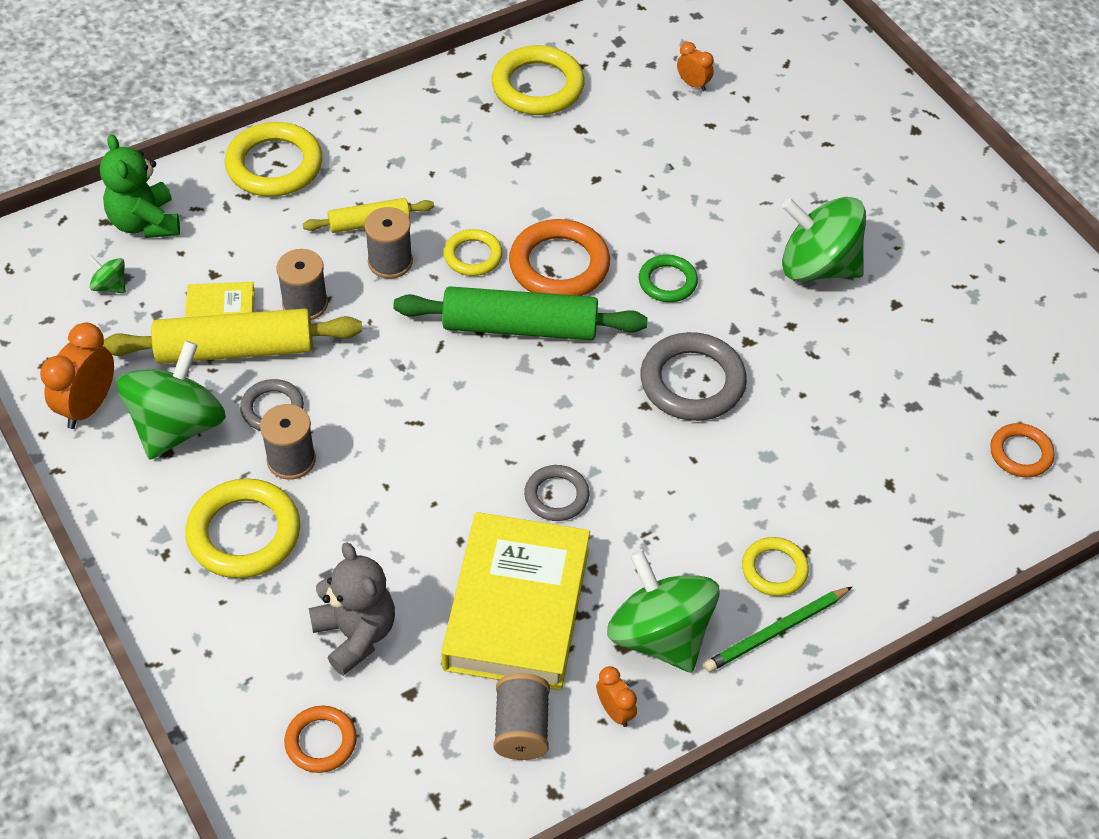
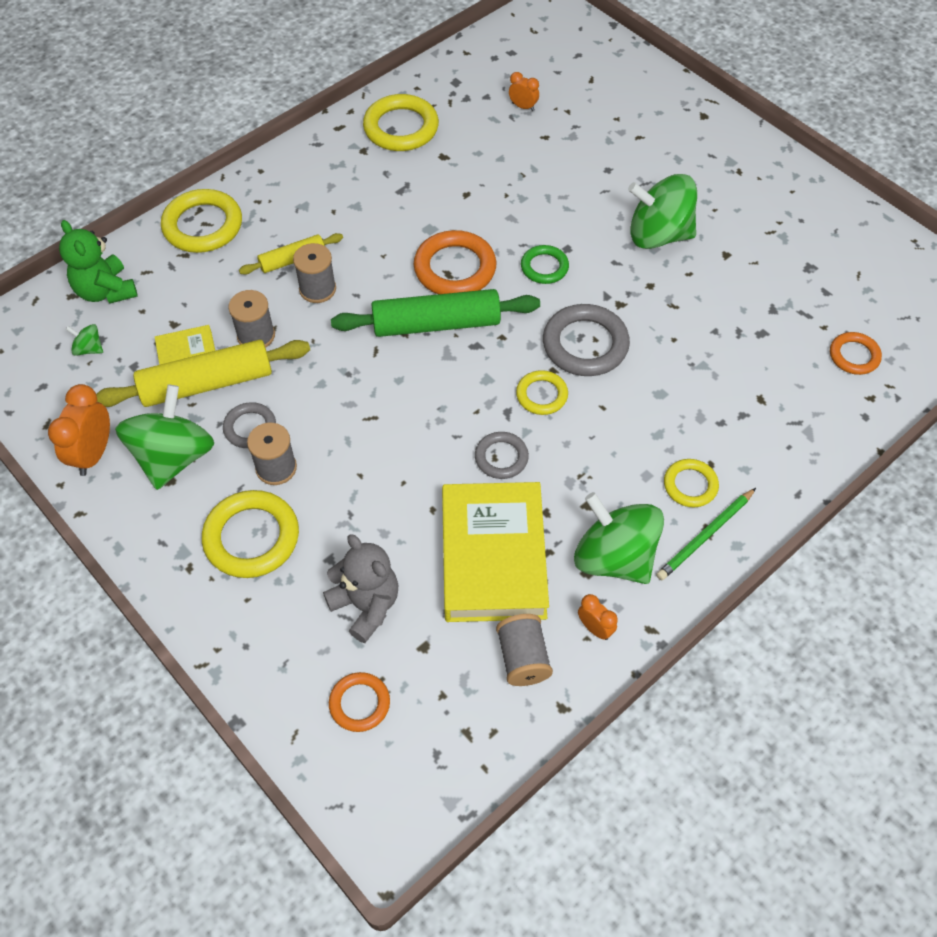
camera: 10 degrees left, 5 degrees up
(473, 256) = (383, 273): yellow ring -> yellow ring (541, 395)

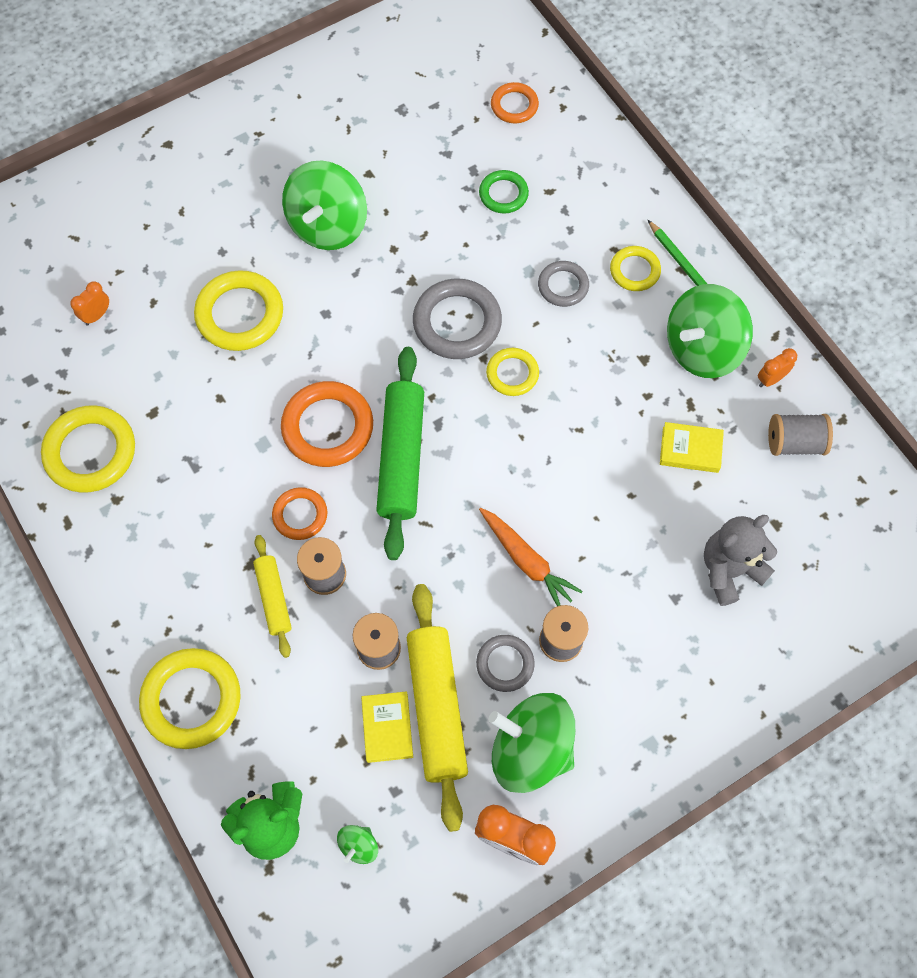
camera: 80 degrees left, 10 degrees up
(251, 537) = (641, 672): yellow ring -> yellow ring (240, 314)
(350, 431) = (526, 561): none -> orange carrot
(359, 703) = (828, 587): orange ring -> orange ring (300, 515)
(493, 557) = (690, 450): yellow book -> yellow book, size x0.45
(501, 457) = (580, 423): grey ring -> grey ring (563, 286)
(544, 267) = (347, 340): green ring -> green ring (503, 194)

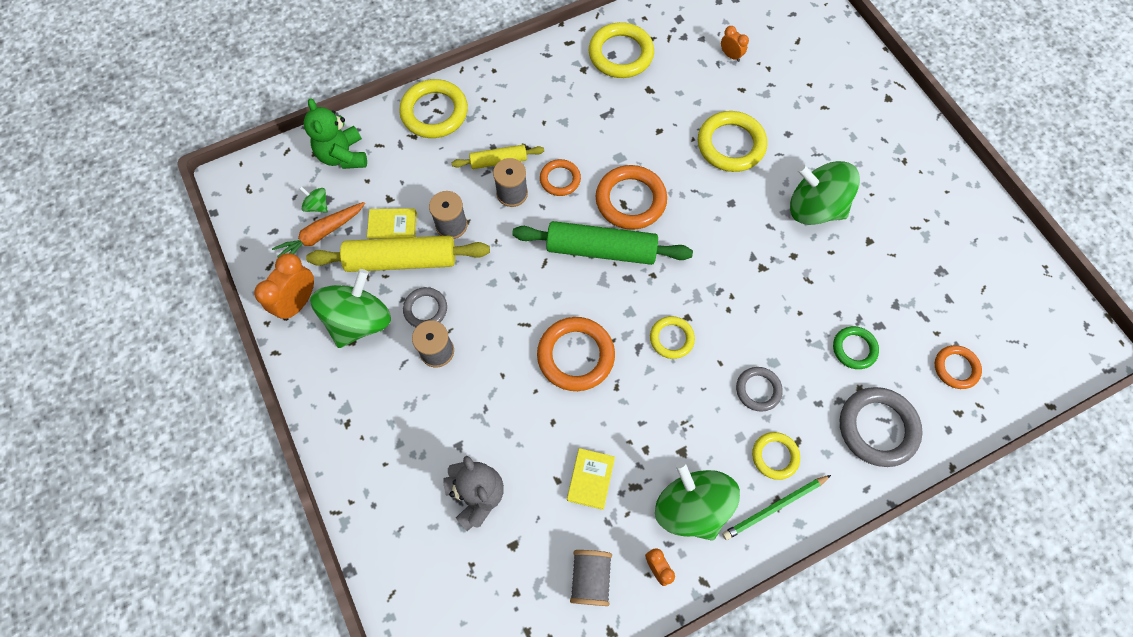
camera: 95 degrees right, 0 degrees up
(457, 322) = (721, 299): grey ring -> grey ring (877, 428)
(526, 561) = (505, 333): orange carrot -> orange carrot (321, 235)
(546, 476) = (575, 356): none -> orange ring

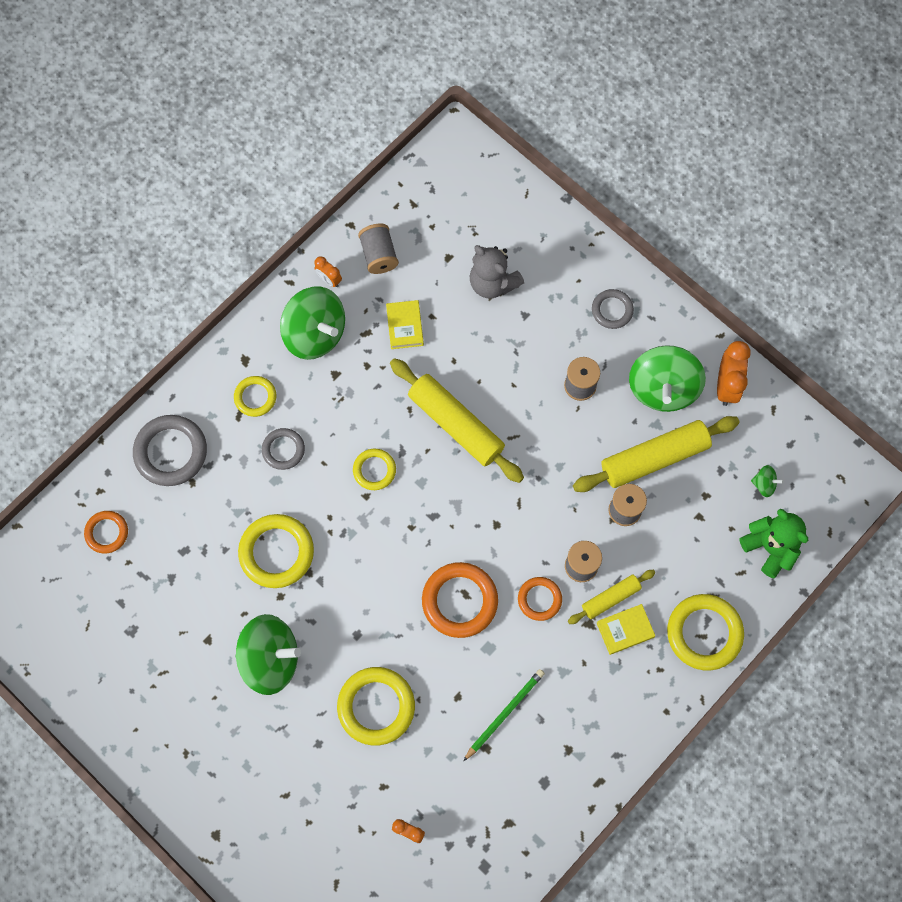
camera: 160 degrees right, 5 degrees up
(321, 235) = (743, 456): orange carrot -> none
(393, 227) = (679, 488): yellow book -> yellow book (625, 630)
(425, 309) = (609, 419): grey ring -> grey ring (612, 310)
(575, 356) = (455, 424): orange ring -> yellow rolling pin
(601, 249) = (470, 536): green rolling pin -> none
(621, 54) = (534, 787): yellow ring -> yellow ring (276, 552)
(774, 507) = (246, 356): green pencil -> green pencil (504, 713)
(854, 349) = (204, 519): green ring -> none

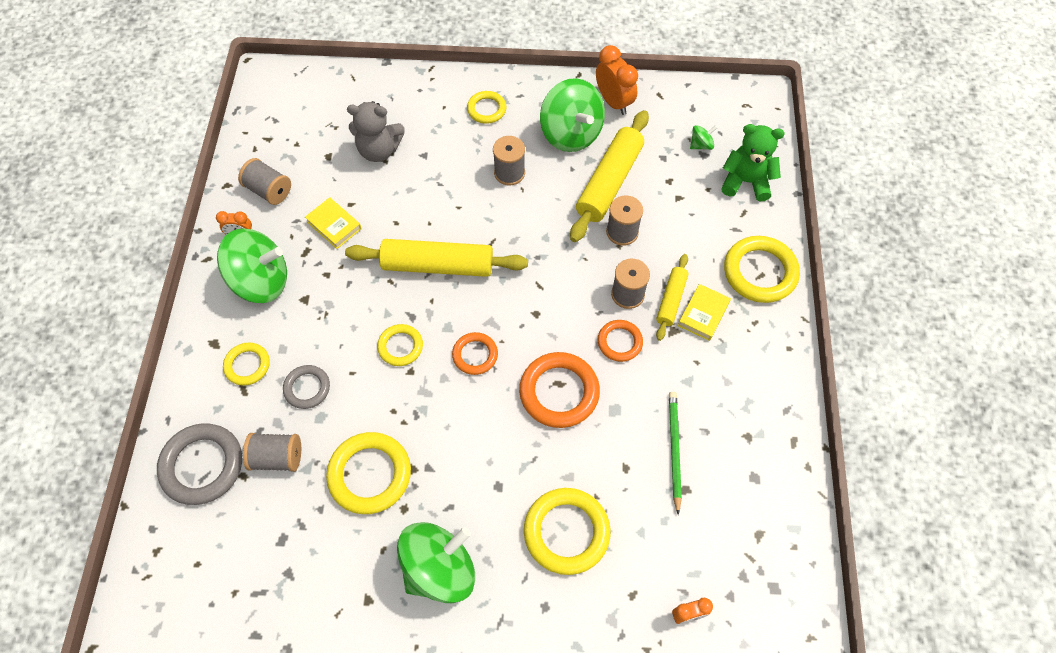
camera: 40 degrees left, 10 degrees down
(107, 533) = (192, 582): orange ring -> orange ring (475, 355)
(224, 487) = (277, 457): none -> grey spool
(612, 310) = (486, 109): grey ring -> yellow ring

